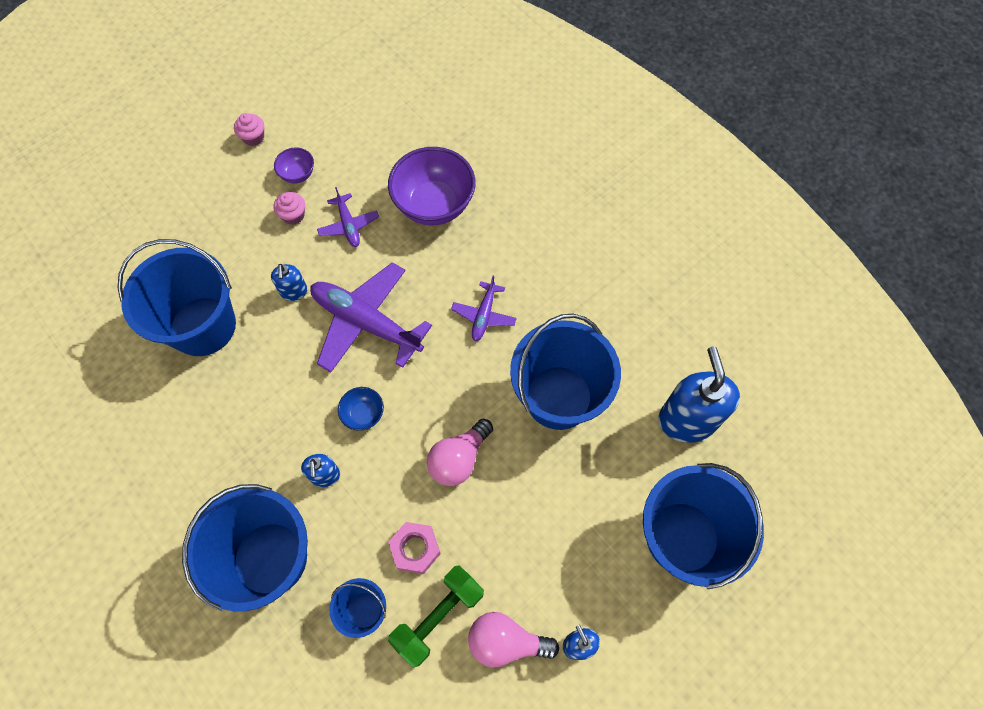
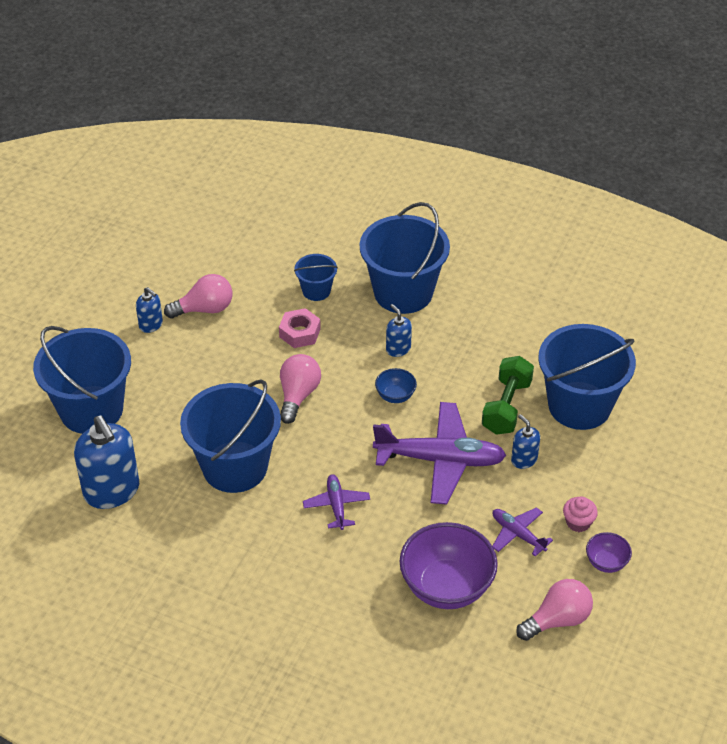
camera: 155 degrees right, 20 degrees down
(254, 137) = (683, 582): pink cupcake -> none
(368, 147) = (557, 620): none -> pink light bulb
(438, 616) = (261, 305): green dumbbell -> green dumbbell (506, 407)

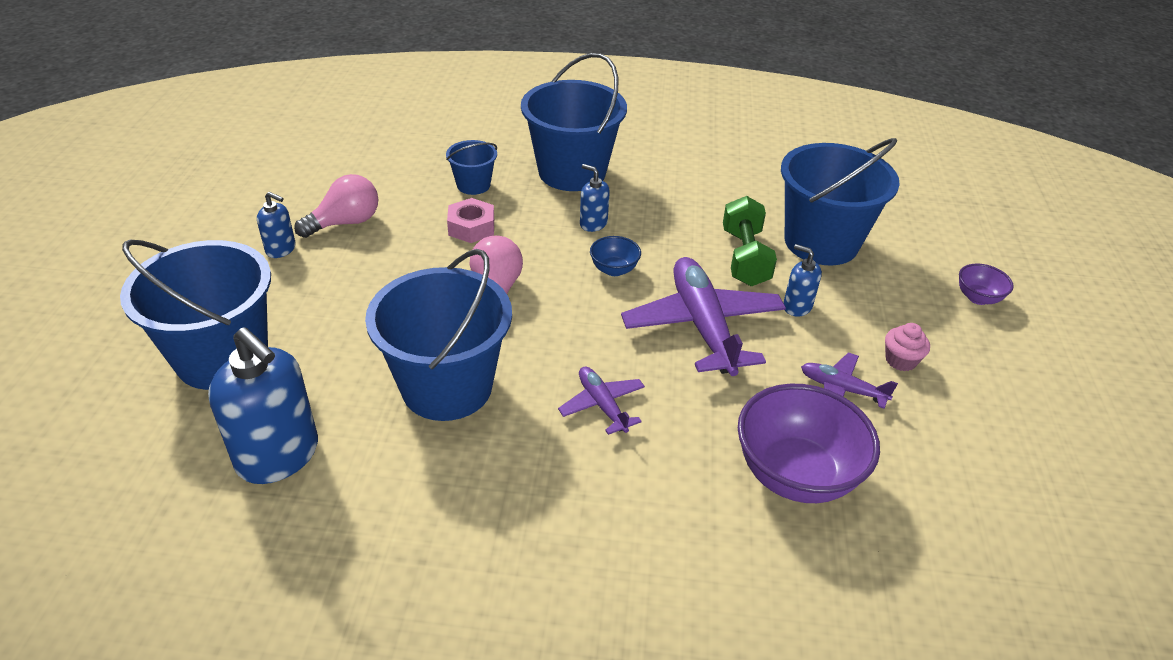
camera: 20 degrees left, 5 degrees down
(440, 460) = (702, 326): purple plane -> purple plane turned 90 degrees counterclockwise
(557, 620) = (955, 481): pink light bulb -> none
(606, 562) = (962, 398): purple bowl -> purple bowl (978, 298)

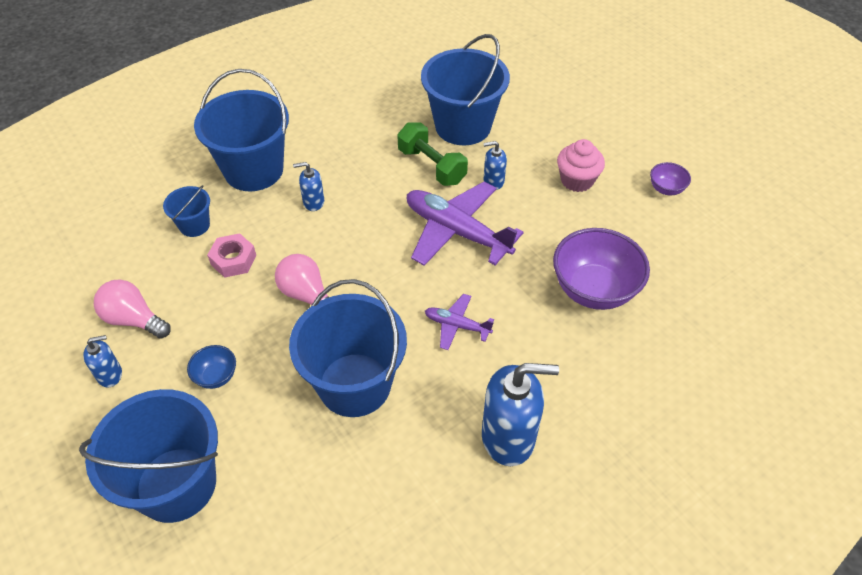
camera: 40 degrees left, 10 degrees up
(278, 456) = (305, 513): blue soap dispenser -> blue soap dispenser (508, 437)
(345, 223) = (134, 319): pink light bulb -> pink light bulb turned 75 degrees counterclockwise
(614, 269) = (364, 228): blue bowl -> blue bowl (216, 376)
(842, 389) = (566, 220): purple plane -> none
(900, 360) = (577, 180): pink cupcake -> pink cupcake, size x1.53
(978, 298) = (576, 111): purple bowl -> purple bowl (666, 189)

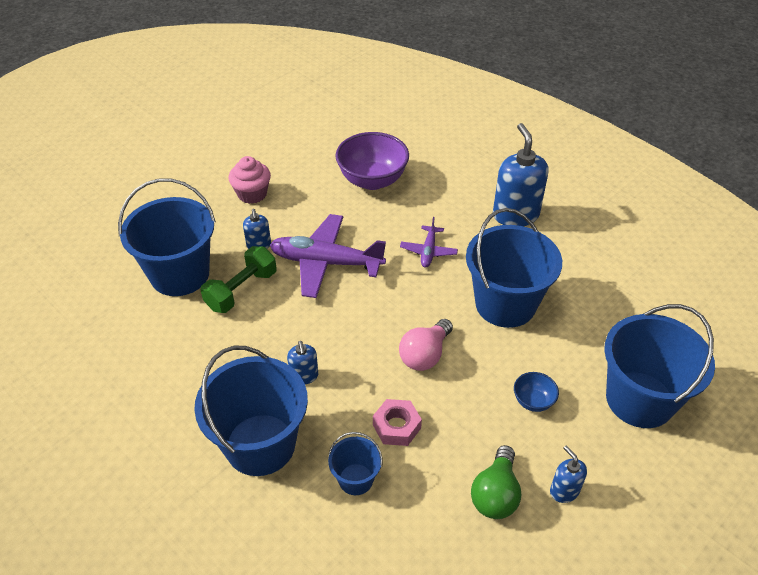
camera: 100 degrees left, 5 degrees down
(134, 319) = (495, 494): pink light bulb -> green light bulb
(457, 231) = (326, 263): purple plane -> purple plane turned 75 degrees clockwise
(666, 189) = (257, 146): purple bowl -> none

